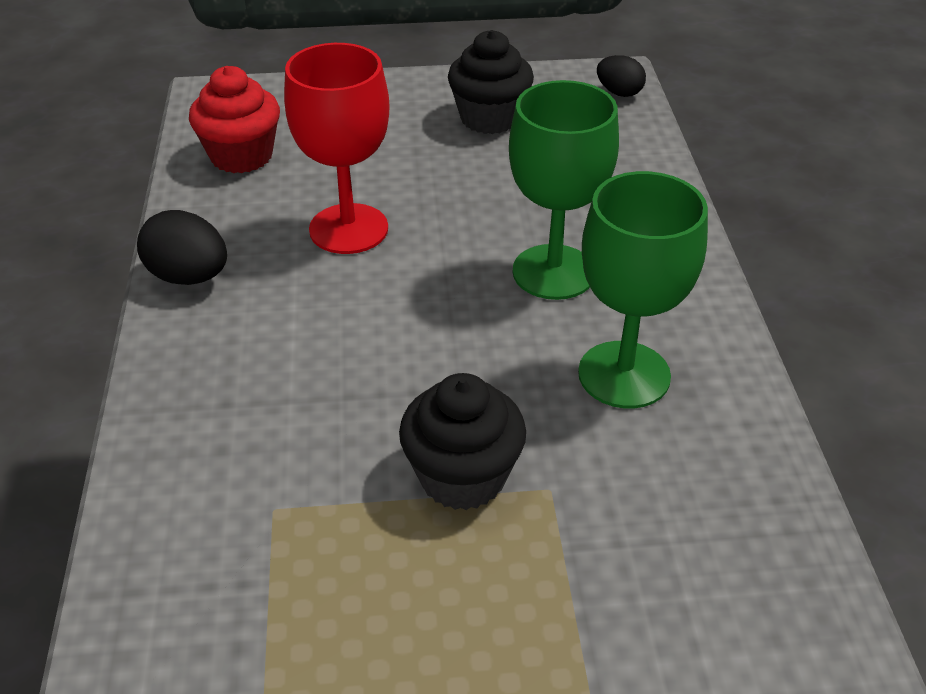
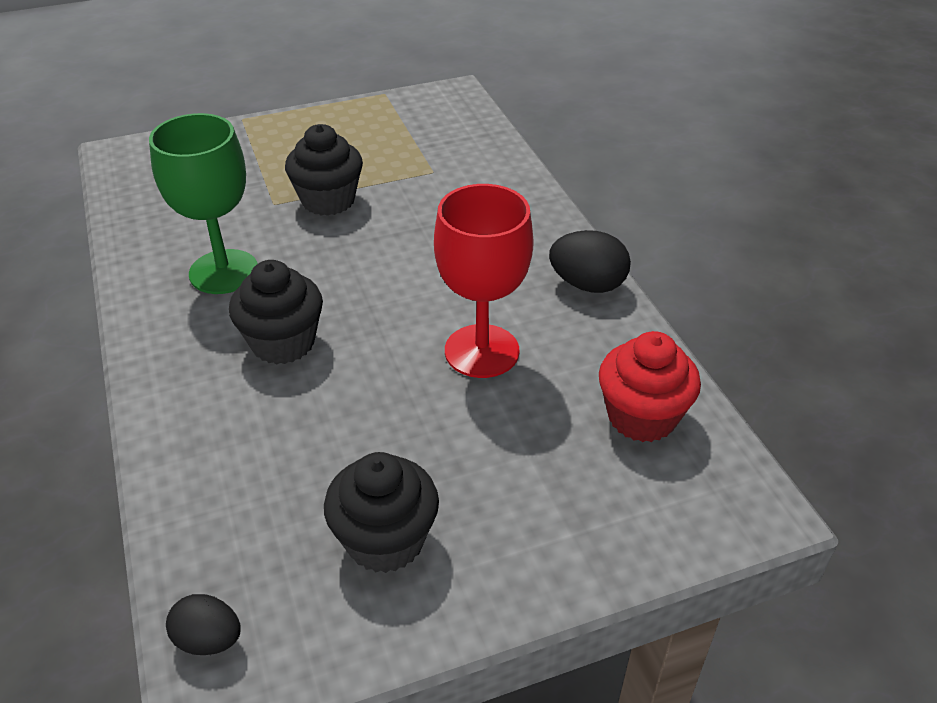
camera: 165 degrees right, 0 degrees up
(553, 272) = (283, 342): green goblet -> black cupcake

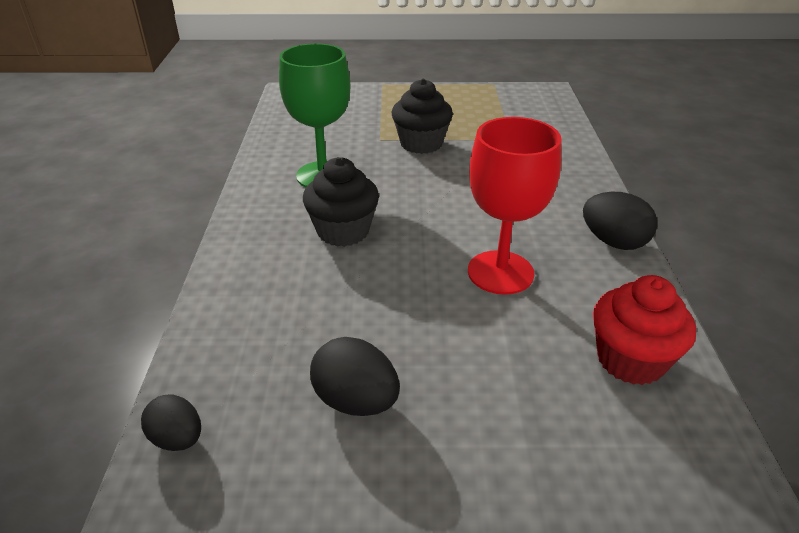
camera: 20 degrees right, 5 degrees down
(385, 540) = (356, 401): black cupcake -> black egg

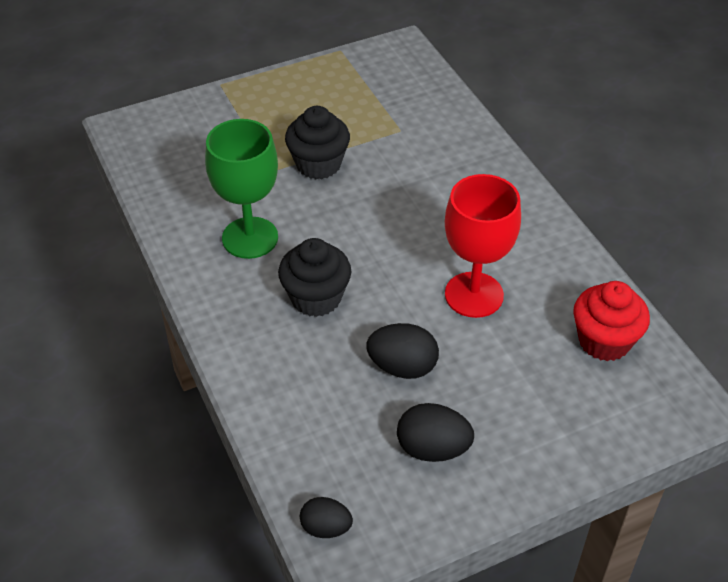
camera: 25 degrees left, 10 degrees up
(613, 242) = (547, 231): black egg -> black egg (402, 367)

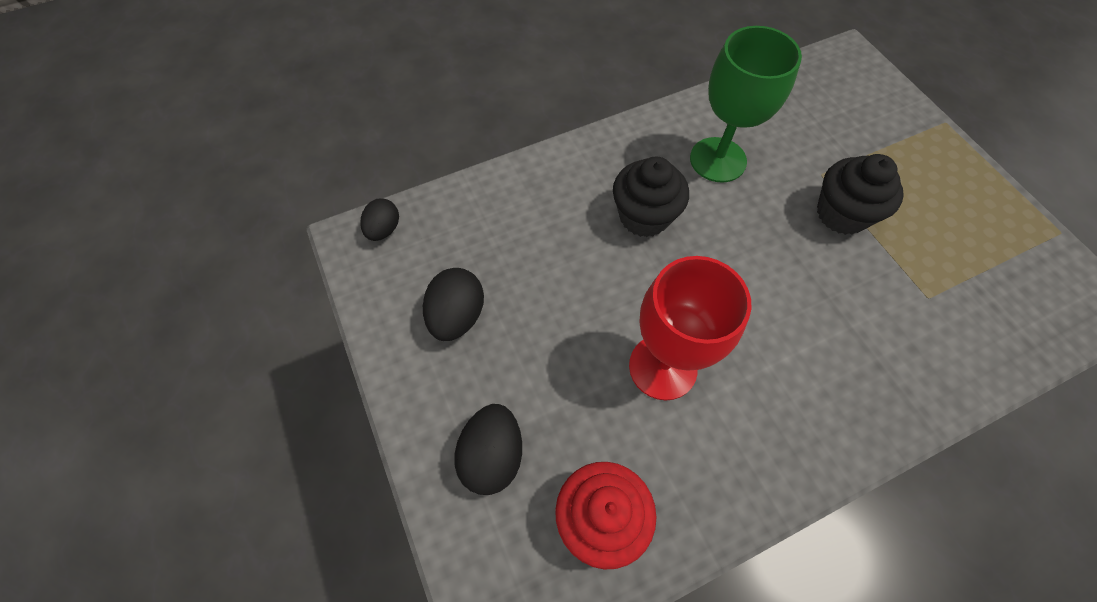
camera: 90 degrees right, 15 degrees up
(402, 367) = (557, 291): black egg -> black egg (492, 455)

